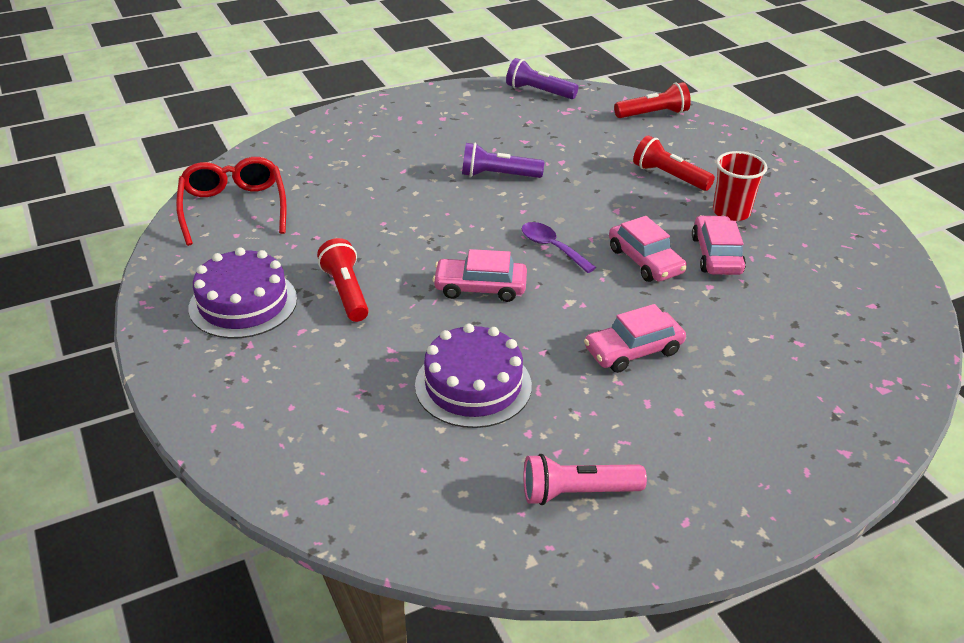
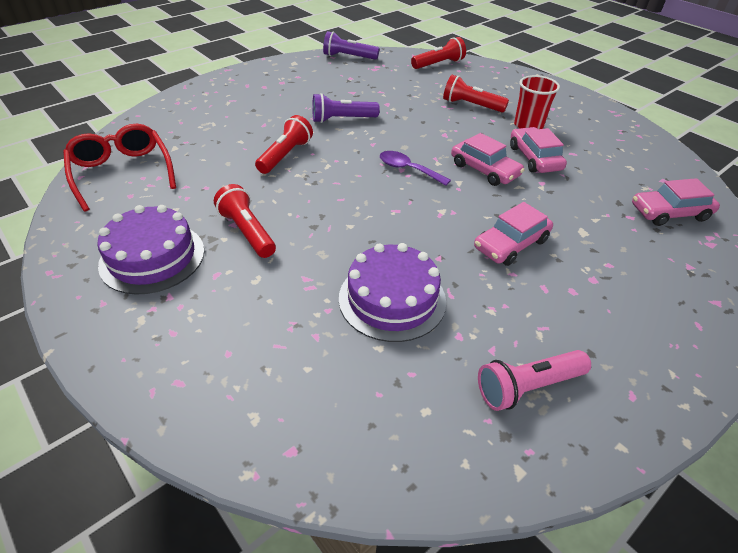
camera: 15 degrees left, 5 degrees up
(415, 212) = (285, 155): none -> red flashlight
(480, 287) = (363, 210): pink car -> pink car (669, 213)

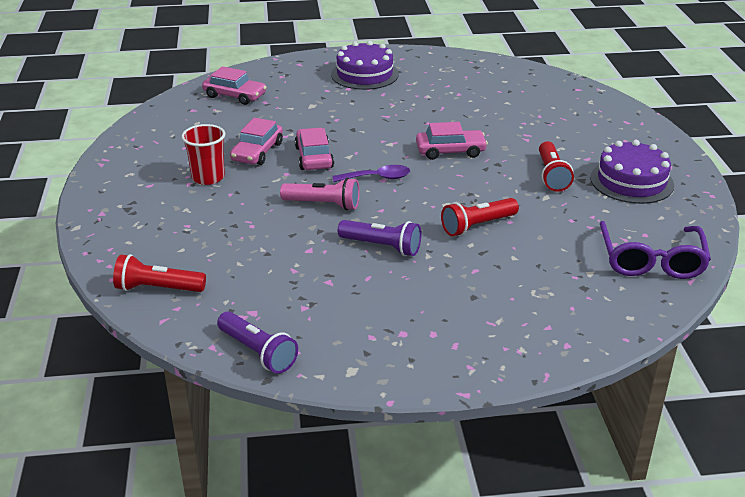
camera: 145 degrees left, 10 degrees down
(122, 173) = (651, 260): red glasses -> purple glasses
(392, 299) = (480, 115): purple cake -> purple cake (364, 74)
(408, 169) = (377, 178): purple spoon -> purple spoon turned 75 degrees counterclockwise
(471, 105) = (223, 216): red flashlight -> none
(511, 244) = (370, 114): pink car -> pink car (450, 151)
(527, 386) = (446, 73): pink flashlight -> pink flashlight (323, 205)

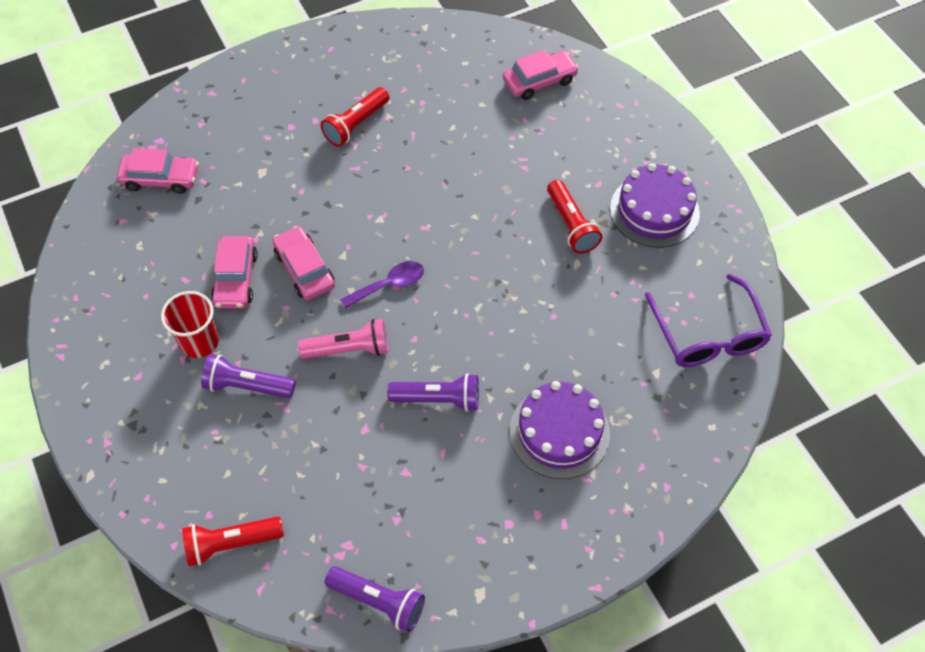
camera: 20 degrees left, 25 degrees up
(229, 207) = (247, 385): none -> purple flashlight
(364, 74) = (299, 93): purple cake -> purple cake (559, 432)
(450, 151) = (451, 213): pink car -> pink car (539, 81)
(477, 226) = (523, 333): red flashlight -> red flashlight (356, 124)

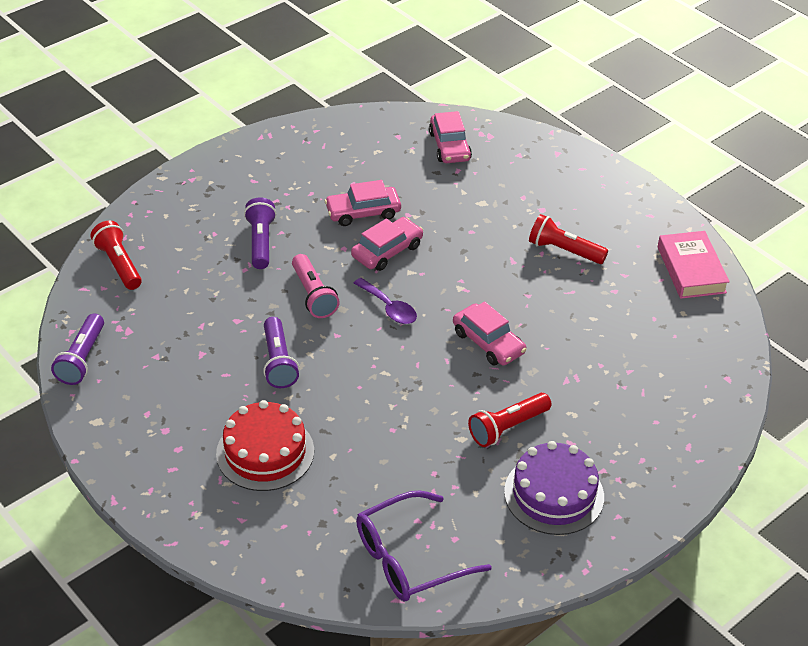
camera: 75 degrees right, 15 degrees down
(199, 342) = (294, 206): red cup -> none
(413, 41) = (691, 270): none -> pink book
(539, 81) = (688, 374): pink car -> pink car (488, 342)
(559, 432) = (265, 452): purple cake -> red cake

